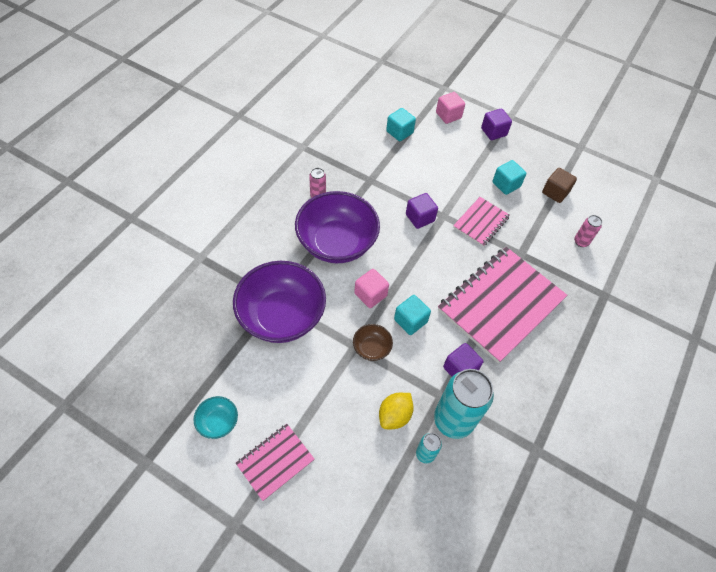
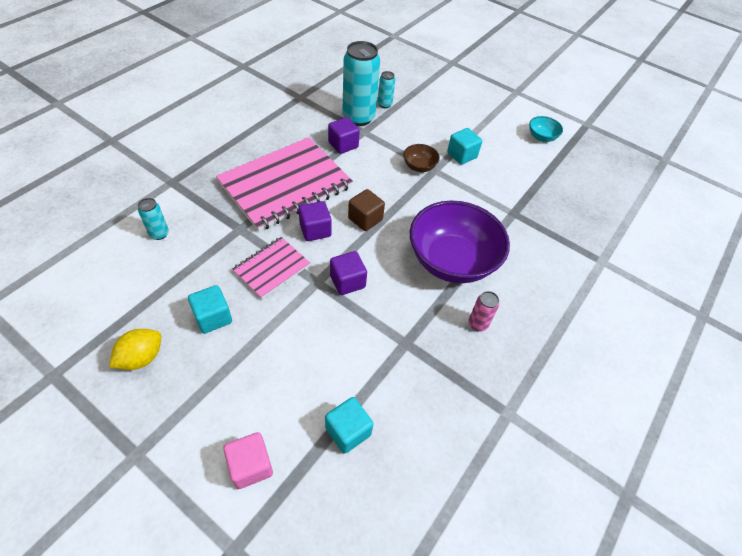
camera: 175 degrees left, 5 degrees down
(275, 462) = (494, 113): pink notebook -> none
(282, 316) = (504, 198): purple bowl -> none
(370, 295) = (417, 207): pink cube -> none
(394, 415) = (404, 125): yellow lemon -> yellow lemon (141, 358)
(410, 321) = (380, 182): turquoise cube -> turquoise cube (462, 155)
(493, 132) = (185, 418): purple cube -> purple cube (315, 230)
(555, 192) = (149, 299): brown cube -> brown cube (365, 219)
(581, 242) = (159, 234): pink can -> turquoise can

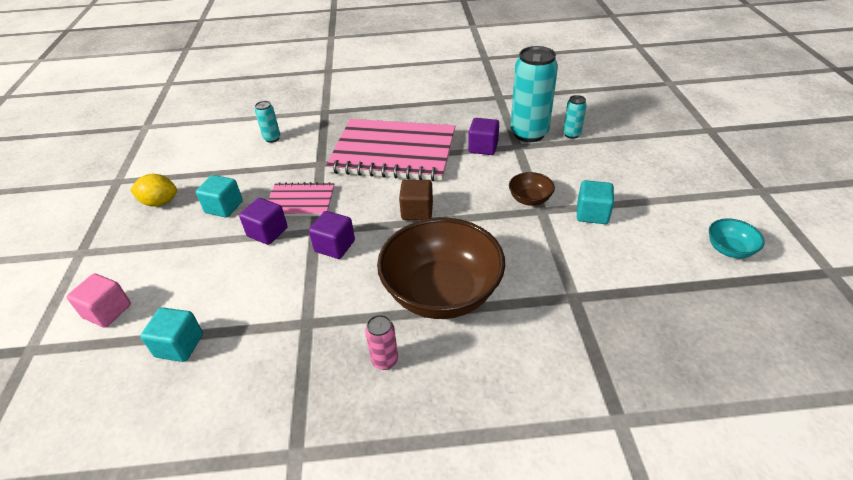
camera: 55 degrees right, 10 degrees down
(315, 230) = (367, 195): purple cube -> purple cube (267, 232)
(452, 261) = (442, 293): purple bowl -> brown bowl

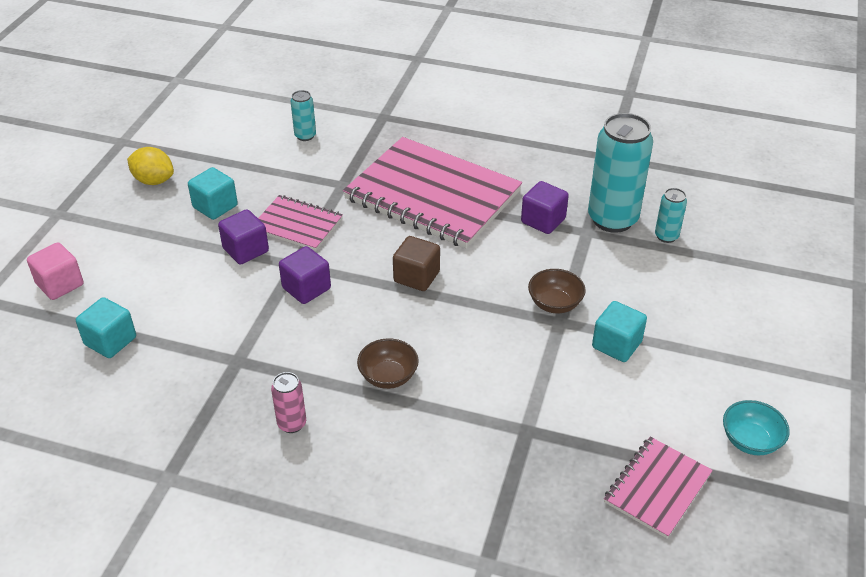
camera: 20 degrees right, 0 degrees up
(442, 293) = (388, 376): brown bowl -> brown bowl, size x0.44
(697, 307) = (657, 488): none -> pink notebook

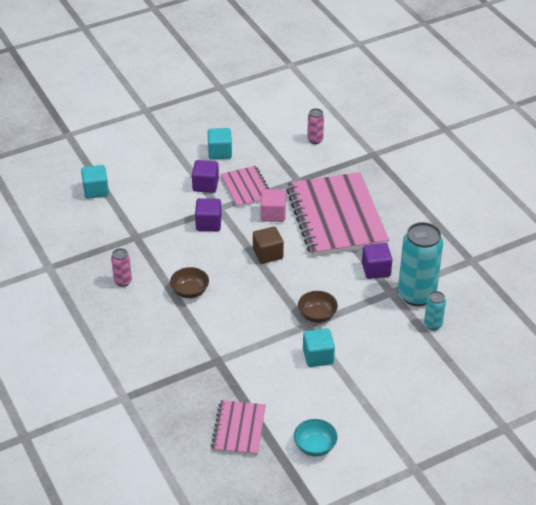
camera: 45 degrees right, 0 degrees up
(60, 284) = (106, 148): pink cube -> pink cube (273, 214)
(154, 180) = (208, 119): yellow lemon -> none
(305, 136) = (315, 140): turquoise can -> pink can
(657, 488) = (238, 429): pink notebook -> pink notebook turned 75 degrees counterclockwise

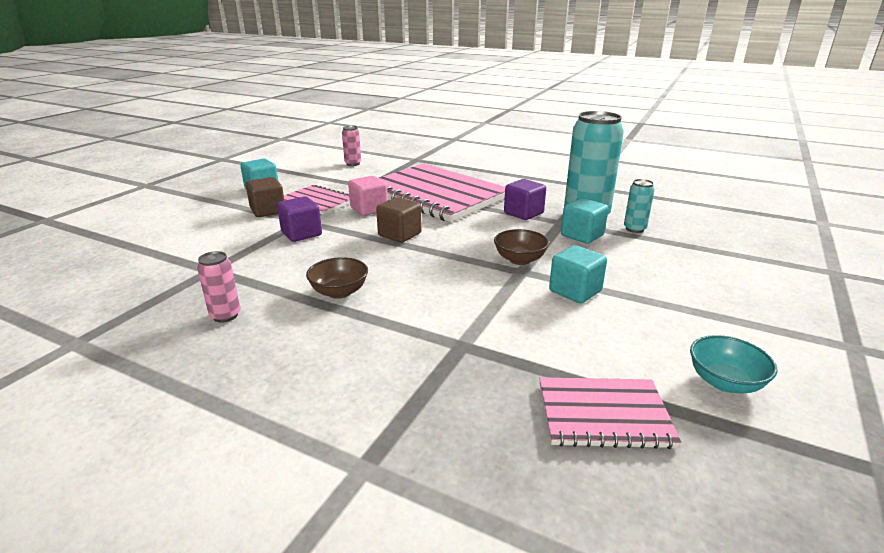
camera: 35 degrees left, 15 degrees down
(96, 190) = (116, 249): turquoise cube -> turquoise cube (582, 235)
(205, 185) = (268, 211): purple cube -> brown cube
(238, 429) = (603, 415): pink notebook -> pink notebook turned 60 degrees counterclockwise

